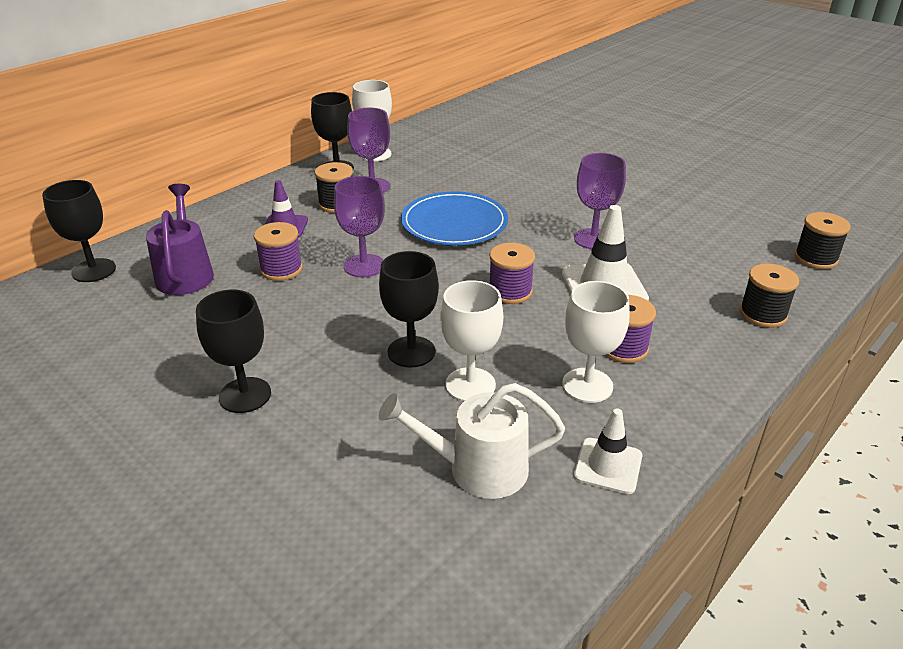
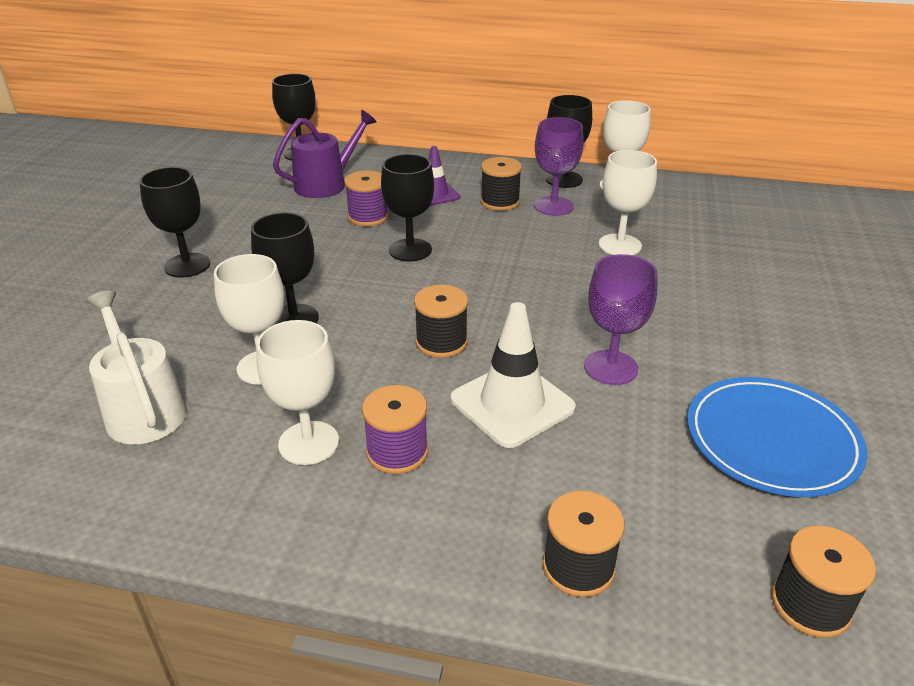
camera: 60 degrees right, 0 degrees up
(364, 266) = (410, 250): purple goblet -> black goblet
(454, 223) = (538, 269): blue plate -> blue plate (772, 439)
(456, 184) = (620, 245): none -> white goblet
(510, 291) = (441, 342): purple spool -> black spool
(608, 466) = (180, 494): white traffic cone -> none

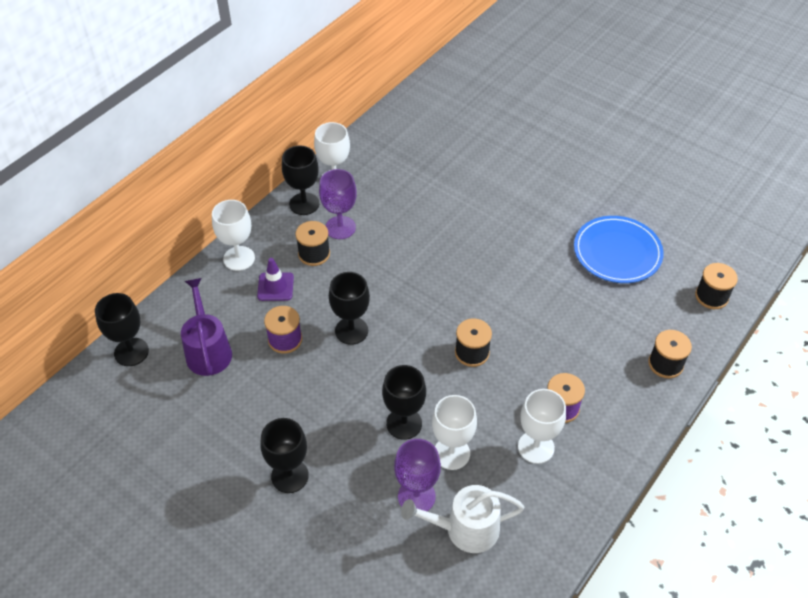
camera: 65 degrees left, 15 degrees up
(512, 404) = (545, 342): white traffic cone -> none
(611, 367) = (534, 285): purple goblet -> purple goblet (416, 496)
(620, 245) = (413, 219): white goblet -> white goblet (239, 258)

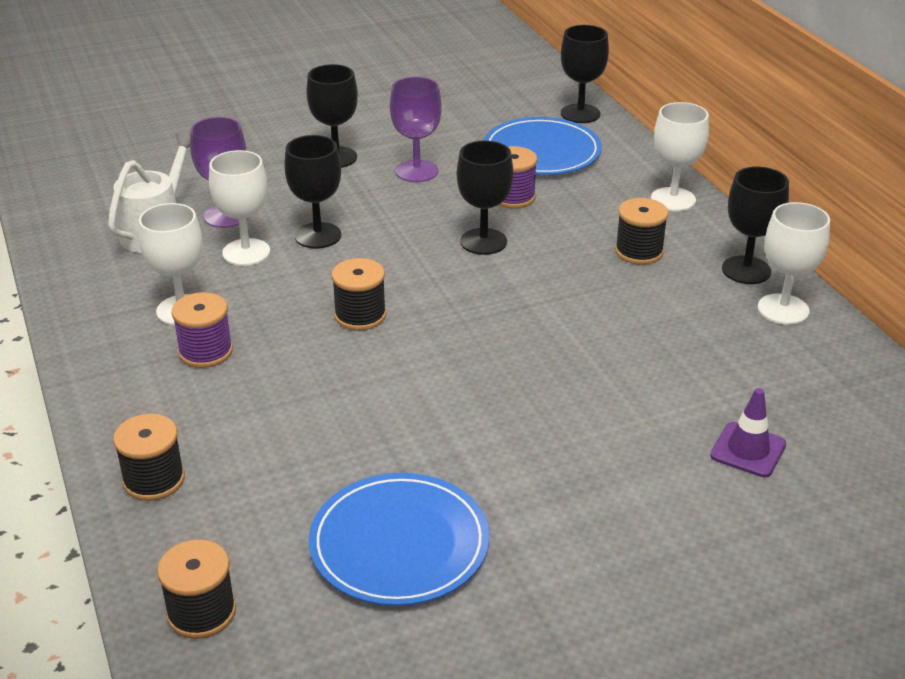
camera: 120 degrees right, 15 degrees down
(208, 350) = (541, 151): purple watering can -> blue plate
(275, 287) = (602, 211): purple traffic cone -> purple traffic cone (748, 450)
(340, 227) = (675, 285): purple goblet -> purple goblet (416, 171)

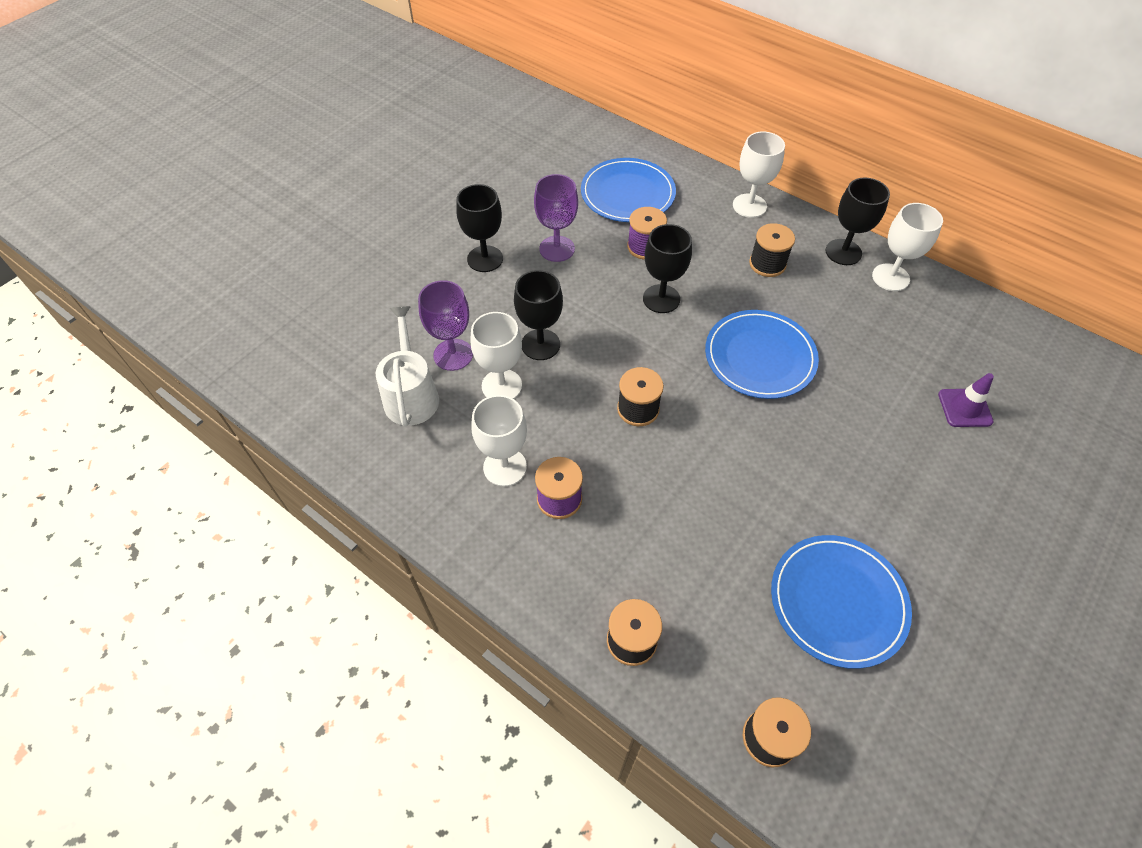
camera: 30 degrees left, 20 degrees up
(541, 321) = (760, 357): none -> blue plate
(580, 114) = (623, 146): black goblet -> none

